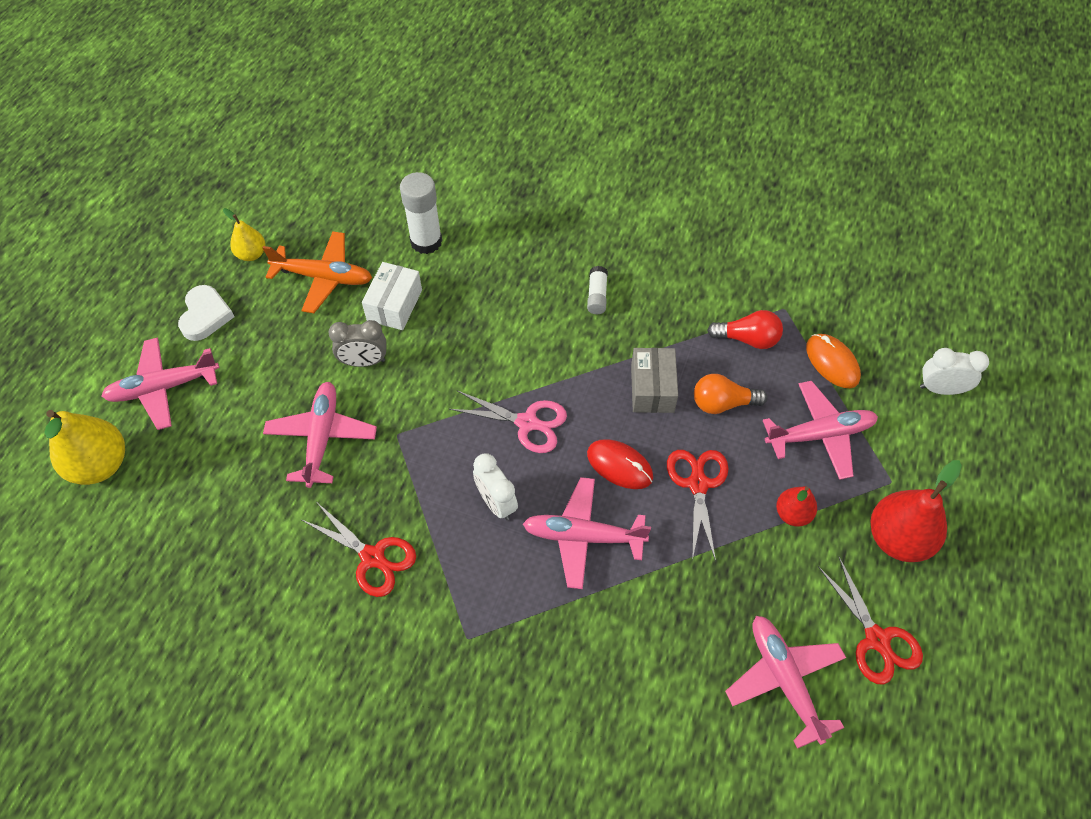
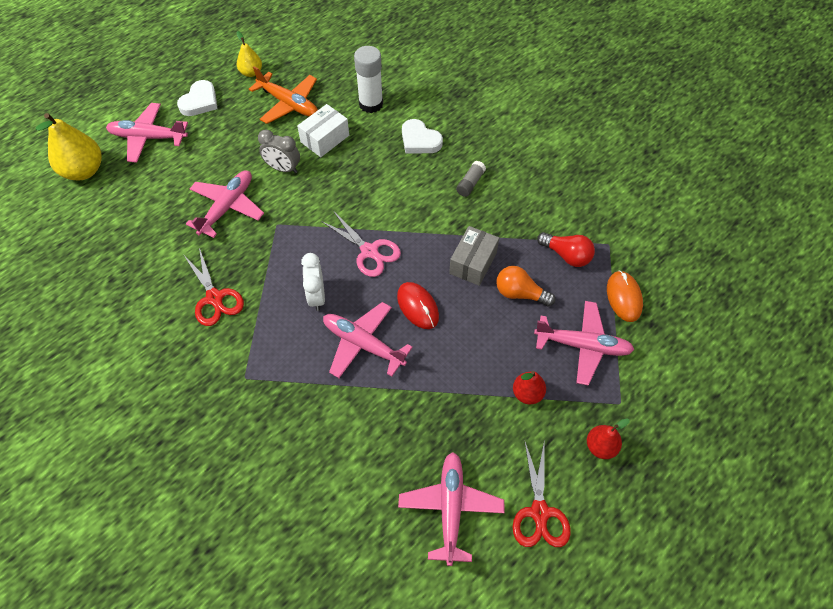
camera: 25 degrees right, 0 degrees up
(510, 265) = (419, 140): none -> white heart
(597, 295) = (470, 183): white glue stick -> grey glue stick
(698, 484) = (467, 343): red scissors -> none
(898, 538) = (600, 447): red pear -> red pear, size x0.56
(940, 389) = (702, 351): white clock -> none

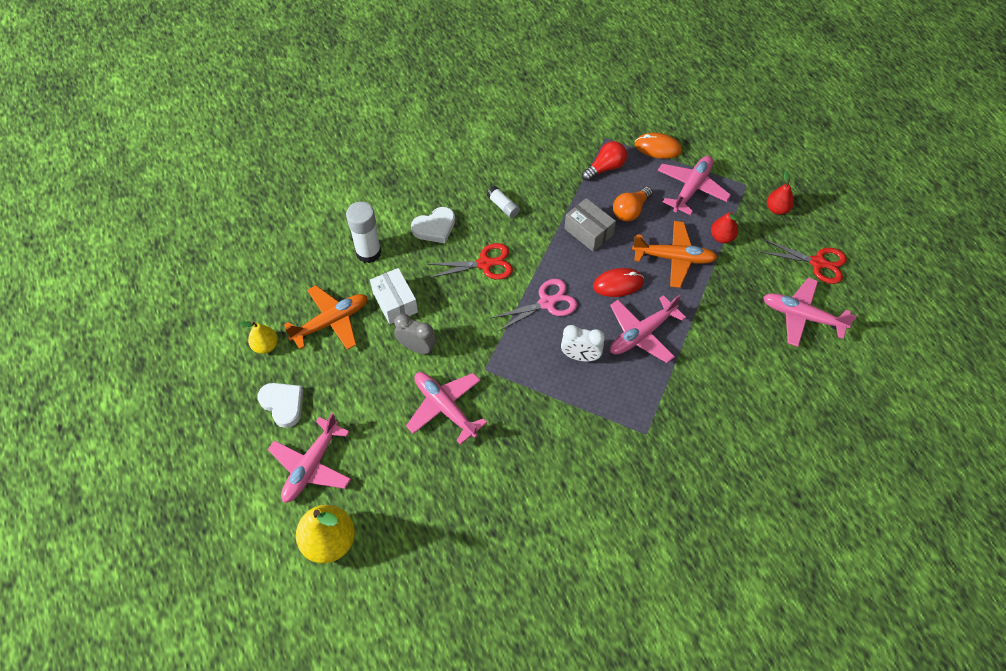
camera: 70 degrees left, 0 degrees up
(214, 298) = (551, 441): red scissors -> red scissors (484, 264)
(283, 168) = (417, 347): grey clock -> grey clock turned 105 degrees counterclockwise
(470, 183) = (503, 206): grey glue stick -> white glue stick
(475, 351) = (674, 258): none -> orange plane

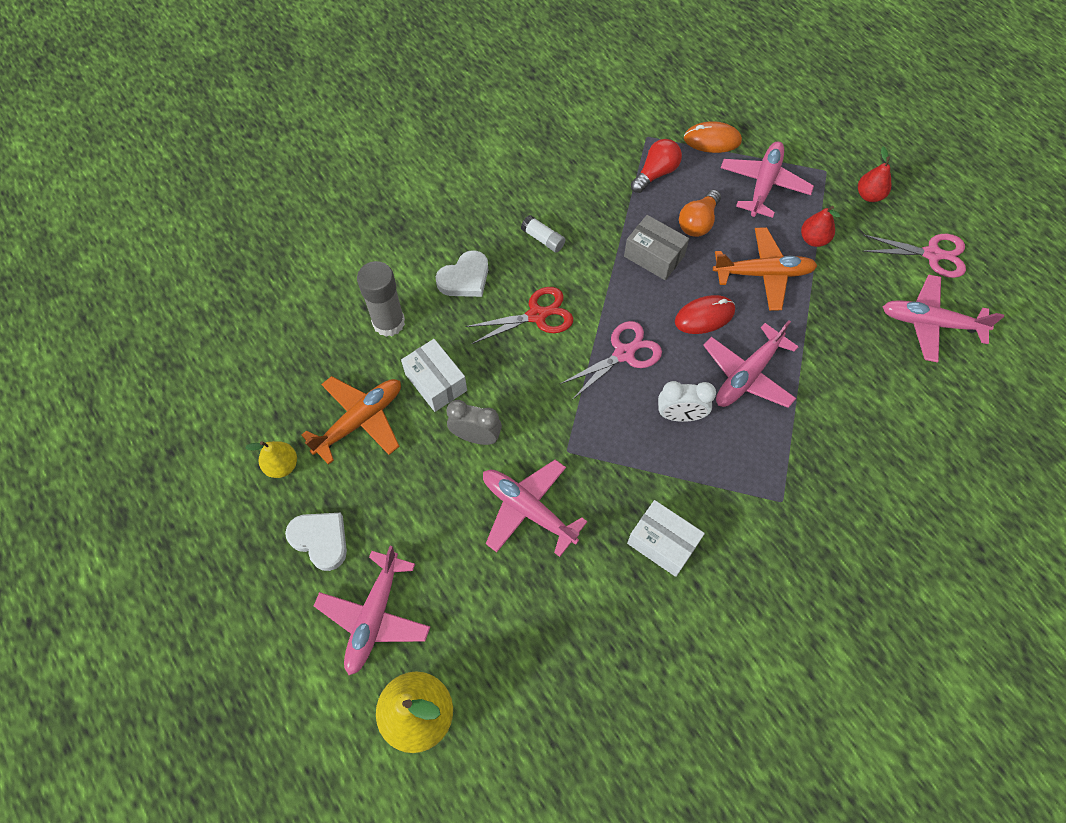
camera: 10 degrees left, 5 degrees up
(368, 252) = (389, 322): white glue stick -> grey glue stick
(544, 449) = (662, 543): none -> white box
(817, 263) = (931, 254): red scissors -> pink scissors

